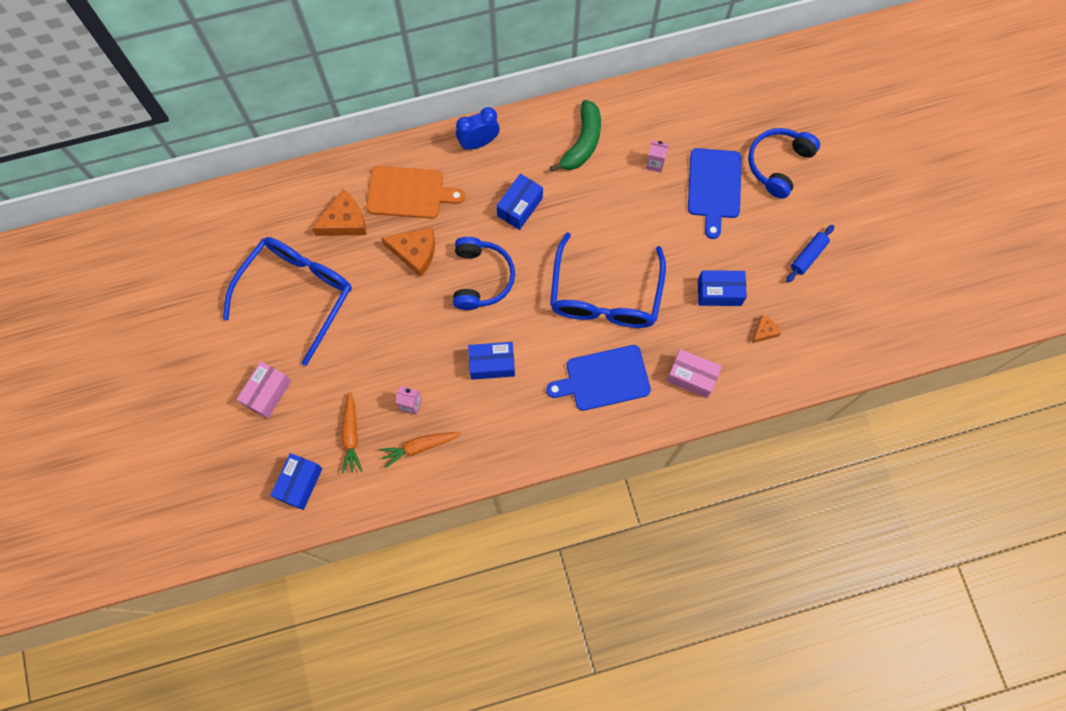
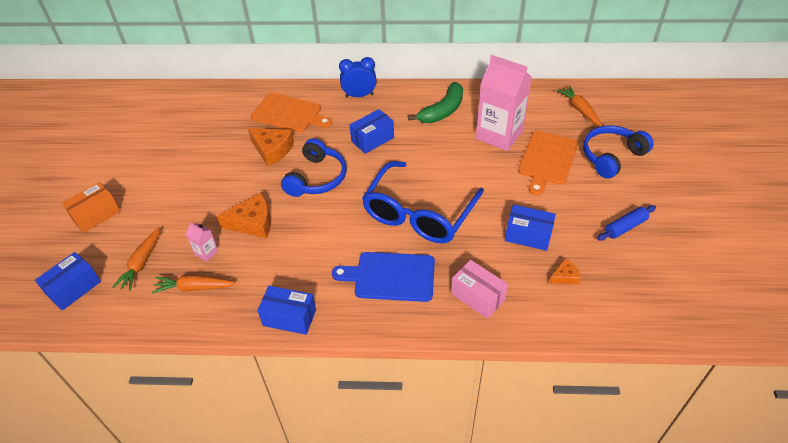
camera: 20 degrees right, 25 degrees down
(267, 393) = (96, 215): pink box -> orange box
(297, 294) = (165, 156): blue glasses -> none
(345, 221) = (230, 120): orange cheese -> orange cheese (253, 223)
(492, 364) = (293, 240): blue box -> blue box (289, 317)
(655, 163) = (499, 135): pink carton -> pink carton, size x2.43
(714, 187) = (547, 160): blue cutting board -> orange cutting board
(731, 102) = (579, 109): none -> orange carrot

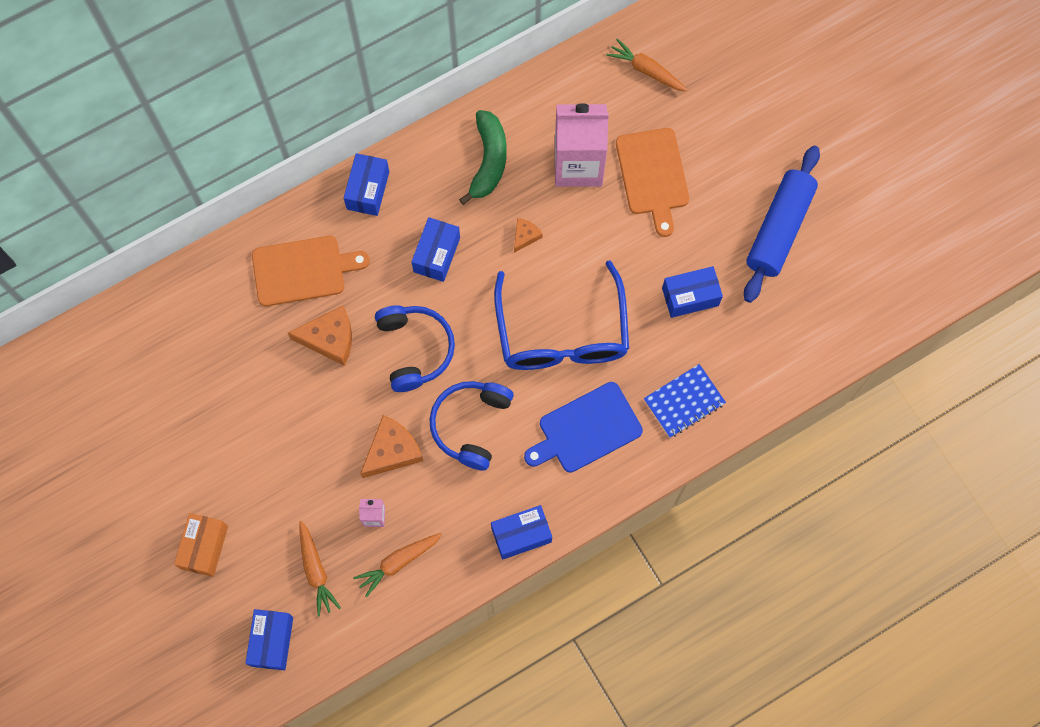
camera: 35 degrees left, 25 degrees up
(359, 95) = (368, 190): blue clock -> blue box
(477, 296) = (684, 401): pink box -> blue notebook
(564, 276) = (752, 328): orange cheese -> orange cheese (525, 236)
(611, 157) = (719, 131): blue headphones -> blue headphones (471, 425)
(625, 227) = (779, 229): blue rolling pin -> blue rolling pin, size x1.97

